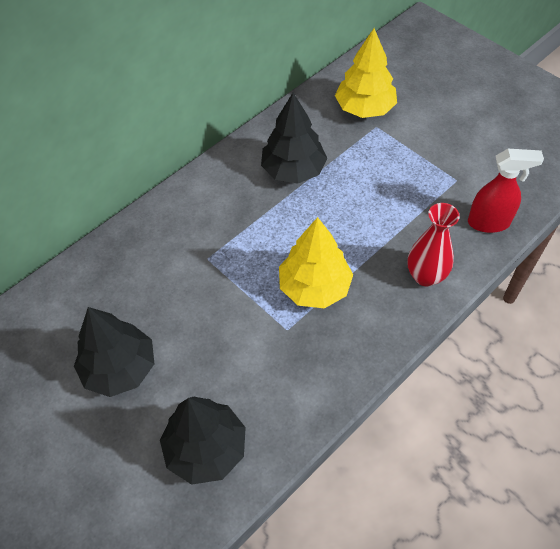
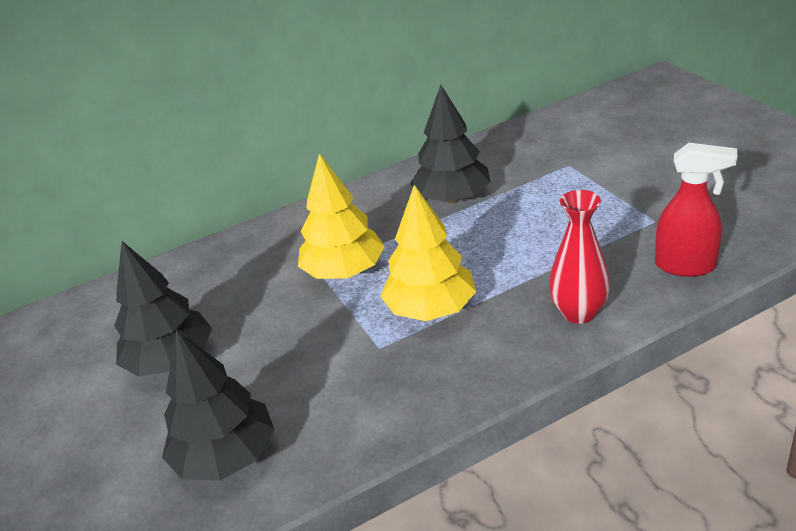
camera: 20 degrees right, 20 degrees down
(364, 108) = (560, 149): yellow tree -> yellow tree (344, 271)

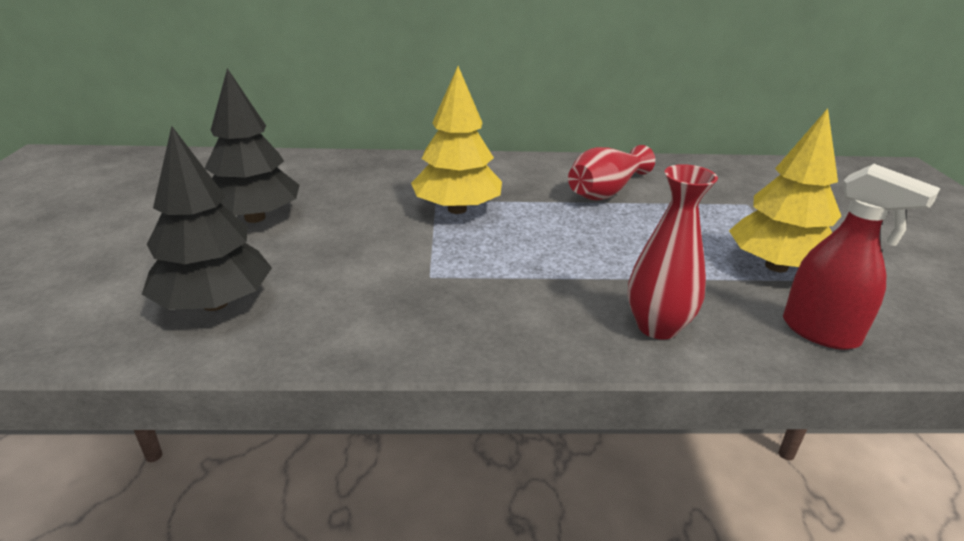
camera: 20 degrees right, 5 degrees down
(431, 309) = (507, 265): yellow tree -> yellow tree (776, 266)
(452, 198) = (606, 191): black tree -> red vase

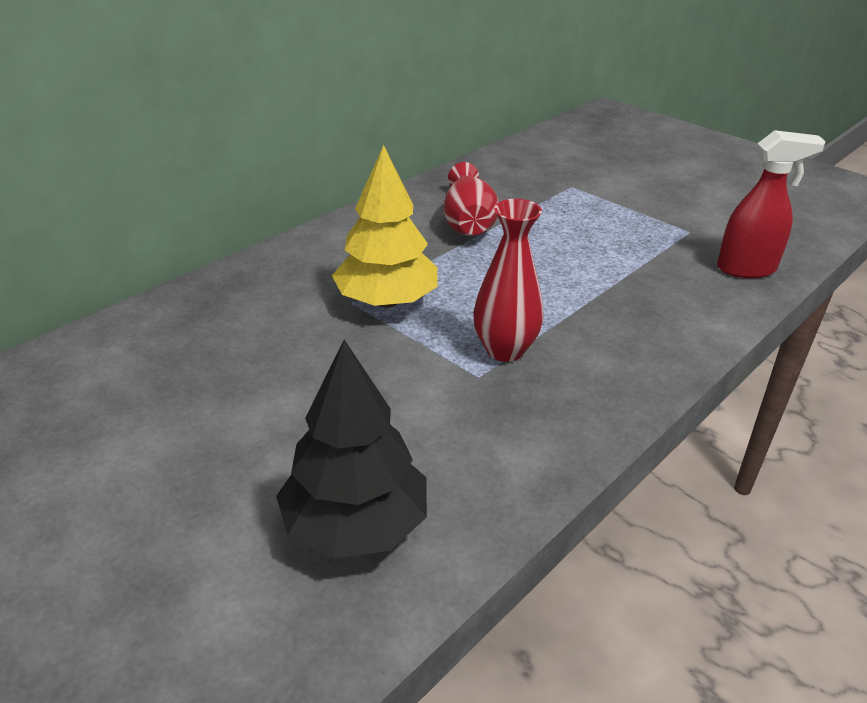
camera: 45 degrees left, 5 degrees up
(255, 218) = (210, 422): black tree -> none
(657, 327) = (674, 320): red vase -> red vase (505, 350)
(776, 266) = (661, 232): yellow tree -> none

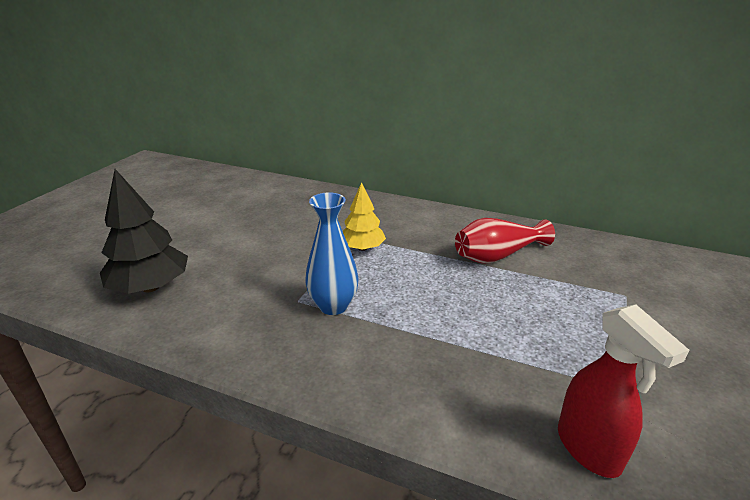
camera: 70 degrees right, 5 degrees down
(386, 301) = (362, 248): yellow tree -> yellow tree, size x0.64
(505, 350) = (333, 306): red vase -> blue vase

